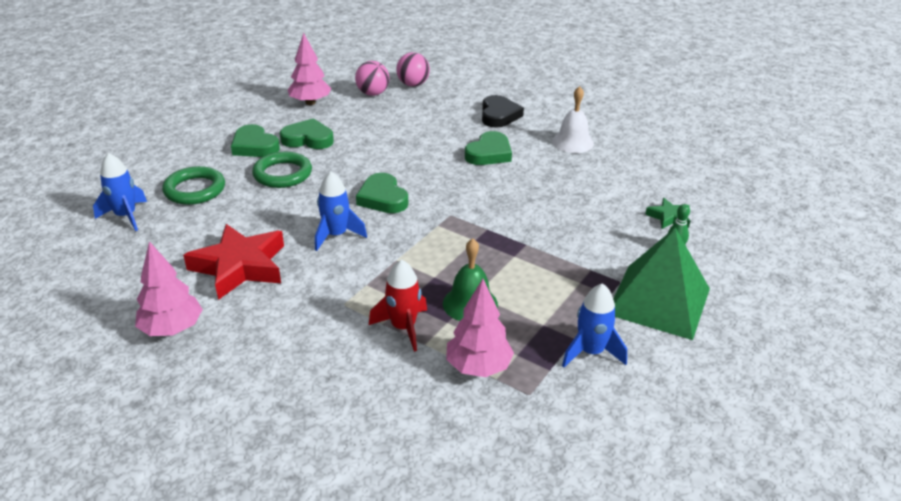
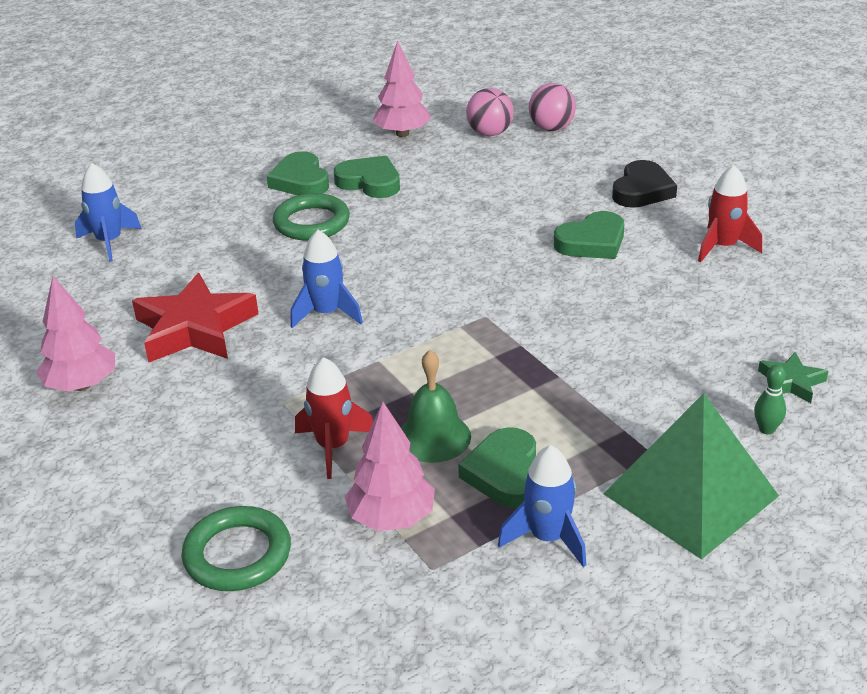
camera: 25 degrees right, 0 degrees up
(195, 190) = (200, 224): green ring -> green ring (237, 554)
(382, 198) = (413, 277): green heart -> green heart (505, 474)
(572, 142) = (723, 247): white bell -> red rocket

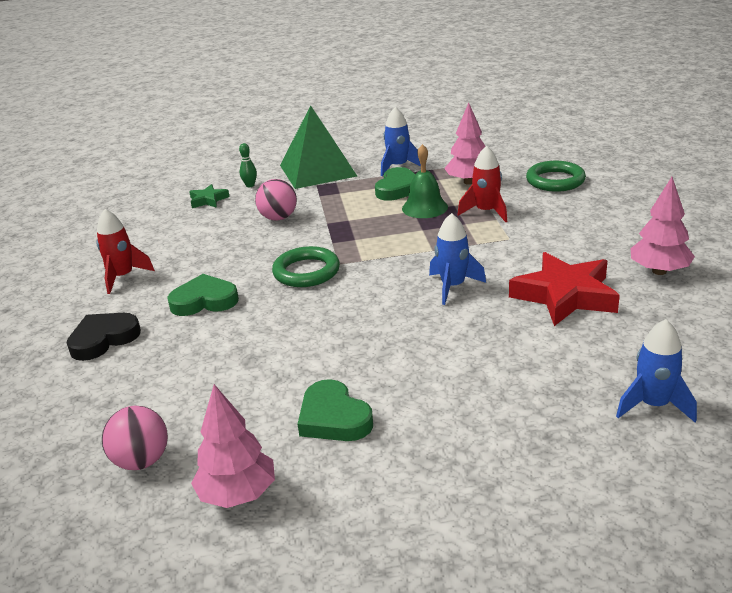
camera: 155 degrees left, 5 degrees down
(300, 180) = (409, 442): green heart -> none
(311, 222) = (424, 377): green ring -> green ring (306, 272)
(551, 128) = (71, 448): pink ball -> pink ball (278, 218)

